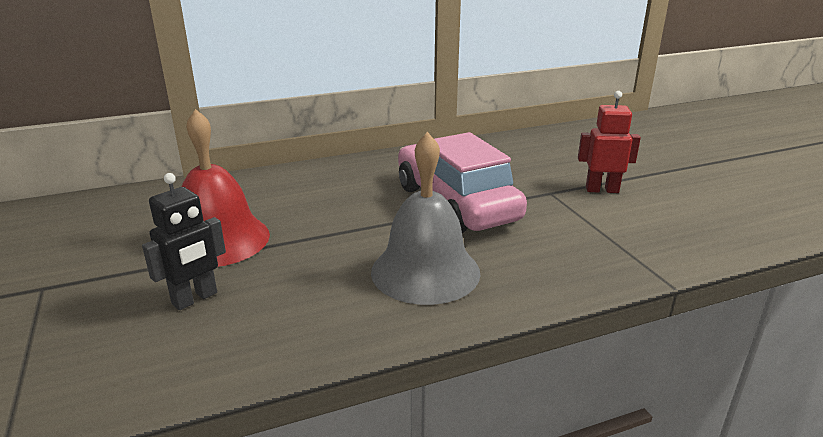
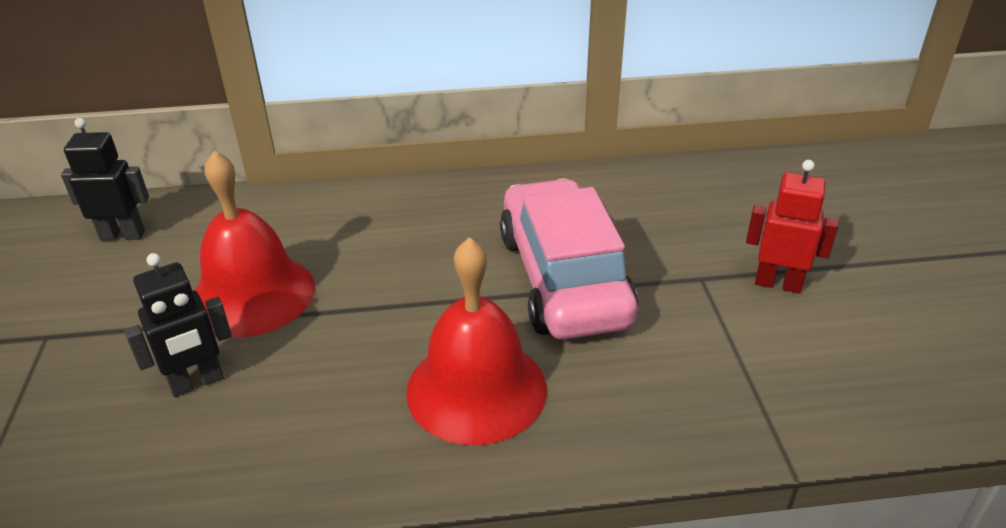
camera: 15 degrees right, 10 degrees up
(87, 217) = (123, 235): none -> black robot
(425, 271) = (476, 389): grey bell -> red bell

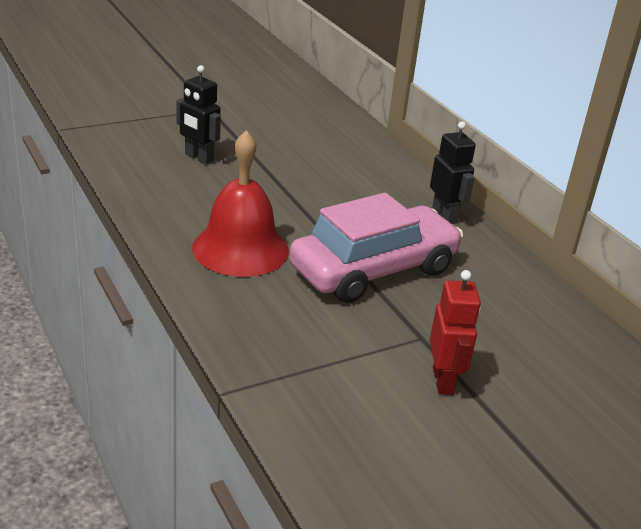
camera: 65 degrees right, 5 degrees down
(123, 235) = (304, 106): black robot -> black robot (444, 216)
(252, 294) = (279, 157): red bell -> none

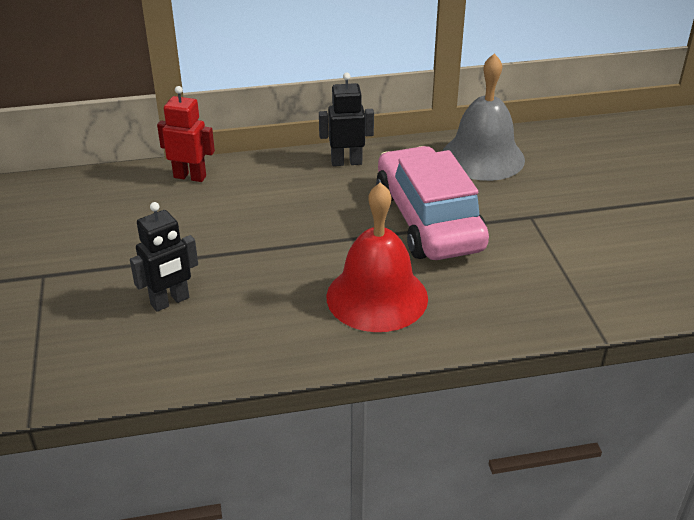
camera: 70 degrees left, 5 degrees up
(443, 381) = (587, 218): red robot -> red robot (190, 177)
(518, 300) = (482, 157): none -> grey bell

